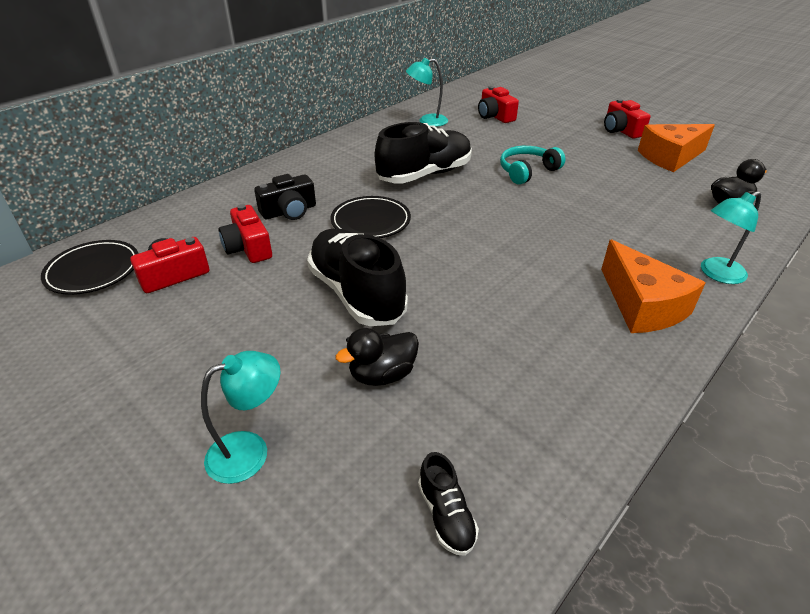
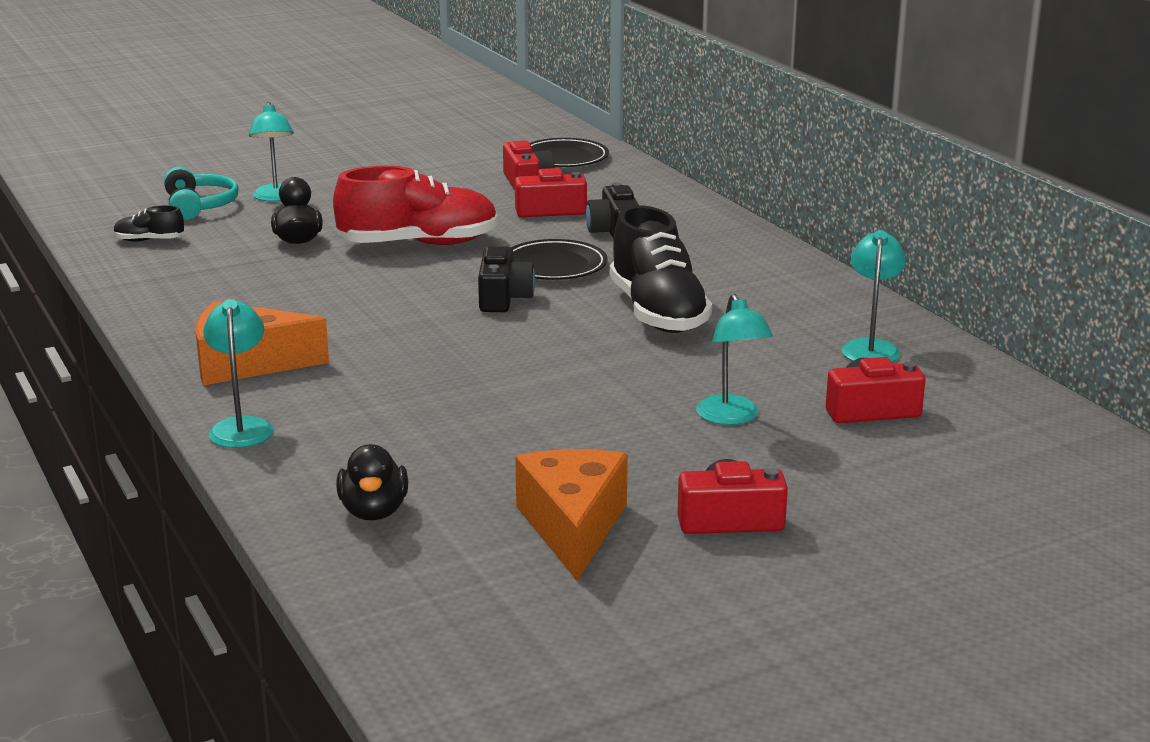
camera: 110 degrees right, 15 degrees down
(357, 294) = (419, 244): black shoe -> red shoe
(440, 228) = (503, 298): none -> black camera
(527, 171) = (615, 383): turquoise headphones -> turquoise headphones (200, 206)
(533, 140) = (731, 417): none -> turquoise lamp

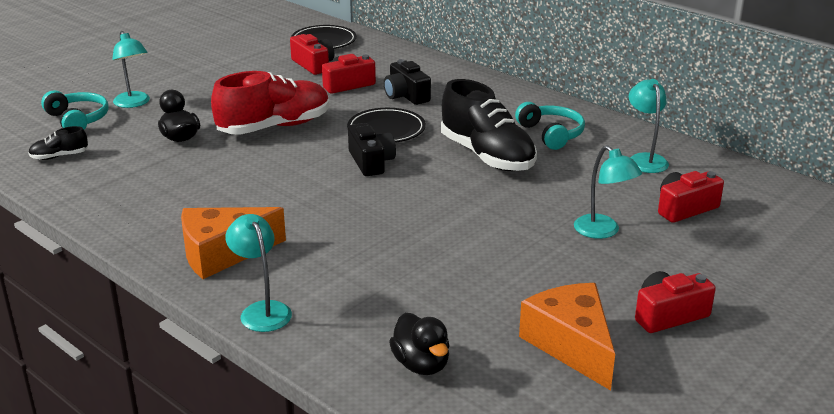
camera: 20 degrees left, 5 degrees up
(768, 300) = (551, 134): none -> turquoise headphones

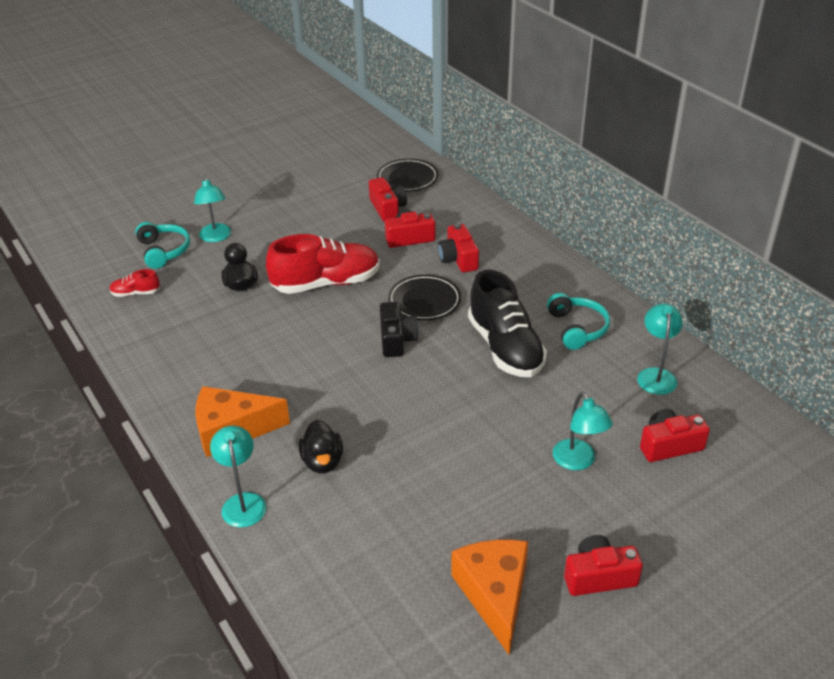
camera: 15 degrees right, 10 degrees up
(59, 156) = (136, 293): black shoe -> red shoe
(406, 95) = (458, 259): black camera -> red camera
(421, 364) = (354, 591): black duck -> black duck (322, 461)

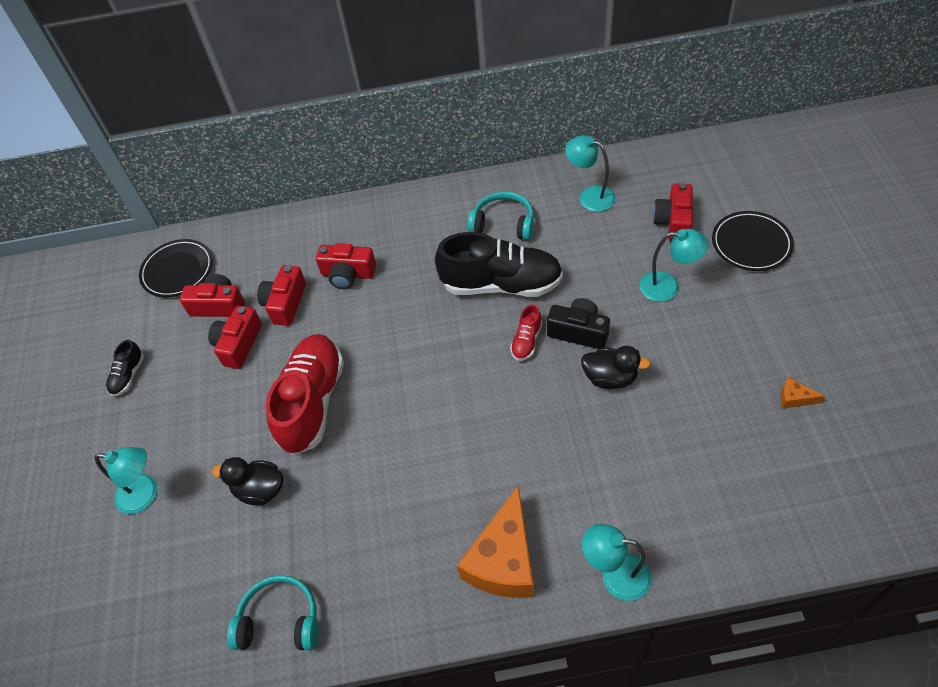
camera: 60 degrees left, 15 degrees up
(136, 293) = (197, 617): red shoe -> red shoe (526, 341)
(164, 251) = (130, 563): turquoise headphones -> turquoise headphones (280, 620)
(305, 193) = (128, 376): none -> black shoe
(322, 461) = (587, 484): black duck -> black duck (610, 378)
(396, 339) = (442, 366): black camera -> black camera (578, 332)
(424, 301) = (396, 324): black plate -> black plate (751, 244)
(494, 594) = (794, 398): orange cheese -> orange cheese, size x0.41
(599, 576) = (795, 321): red camera -> red camera (238, 344)

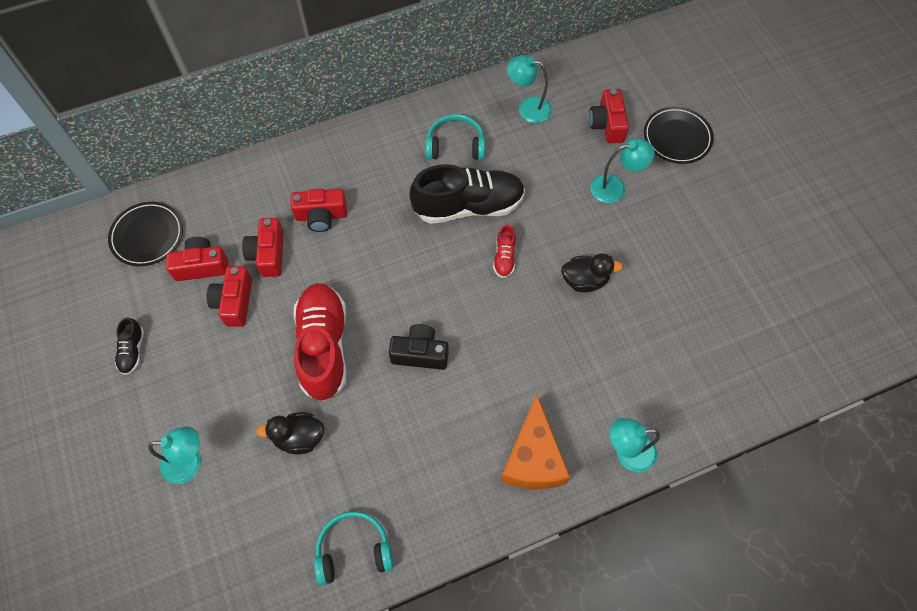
camera: 20 degrees left, 10 degrees up
(578, 332) = (548, 242): black camera -> black camera (420, 353)
(794, 398) = (738, 274): orange cheese -> none

